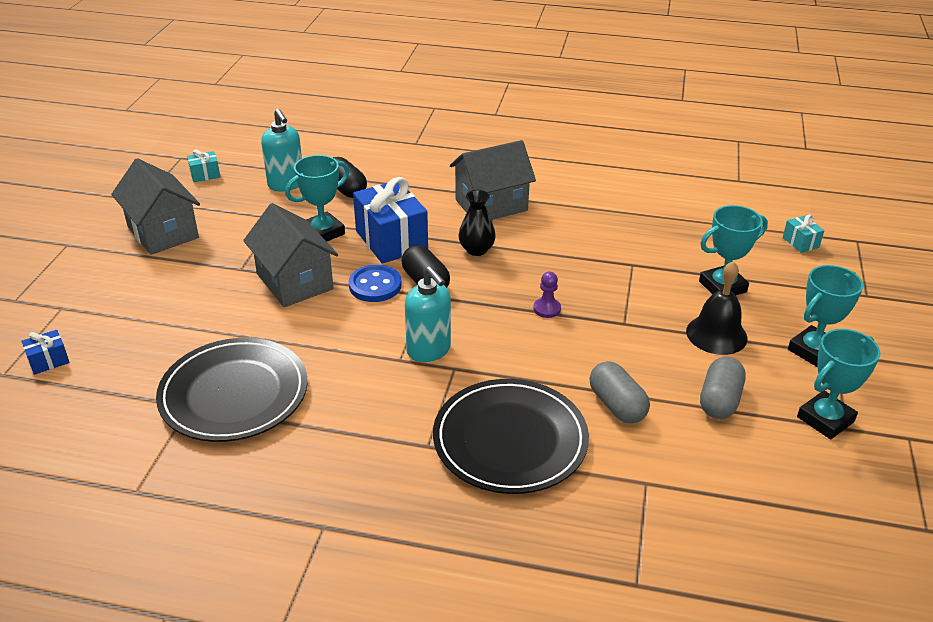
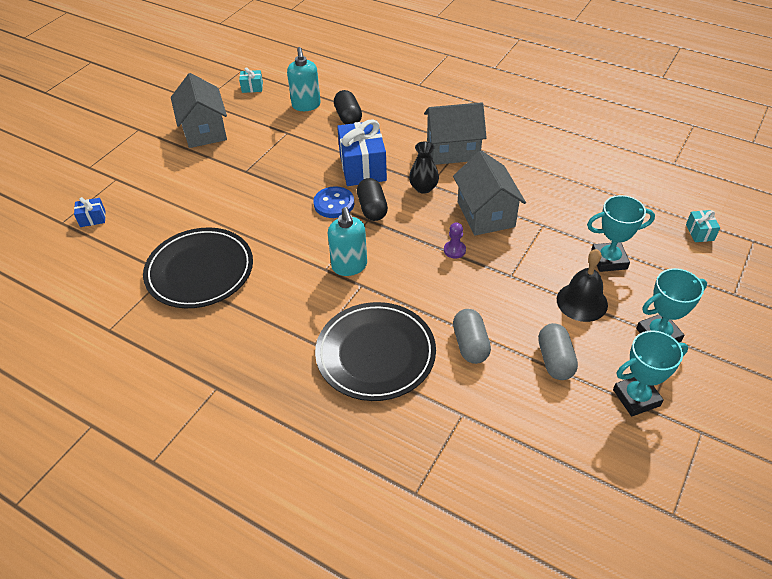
camera: 20 degrees right, 10 degrees up
(294, 281) = (278, 189): grey house -> grey house (485, 214)
(323, 232) = (315, 151): turquoise trophy -> none
(719, 400) = (555, 360): grey capsule -> grey capsule turned 45 degrees counterclockwise

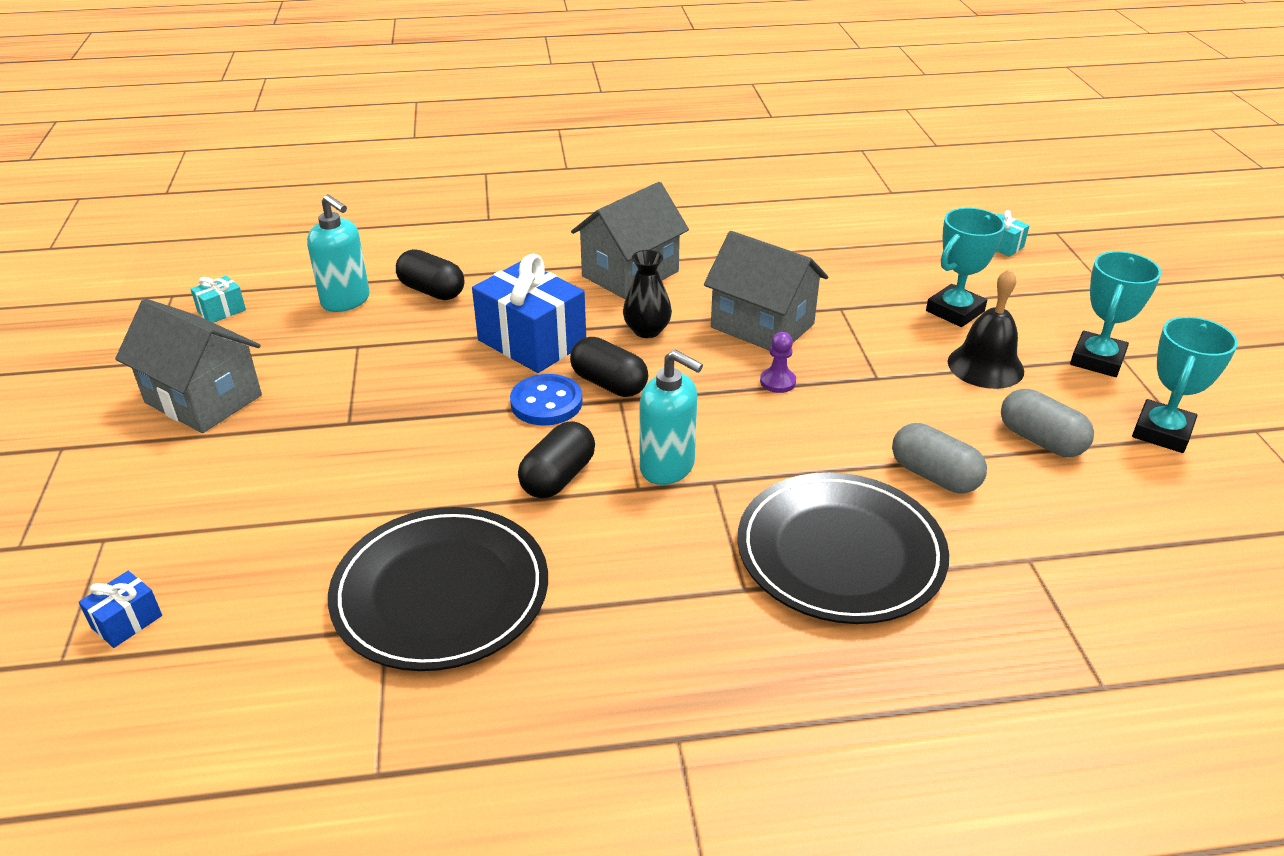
camera: 40 degrees left, 10 degrees down
(298, 244) = (558, 477): none -> black capsule

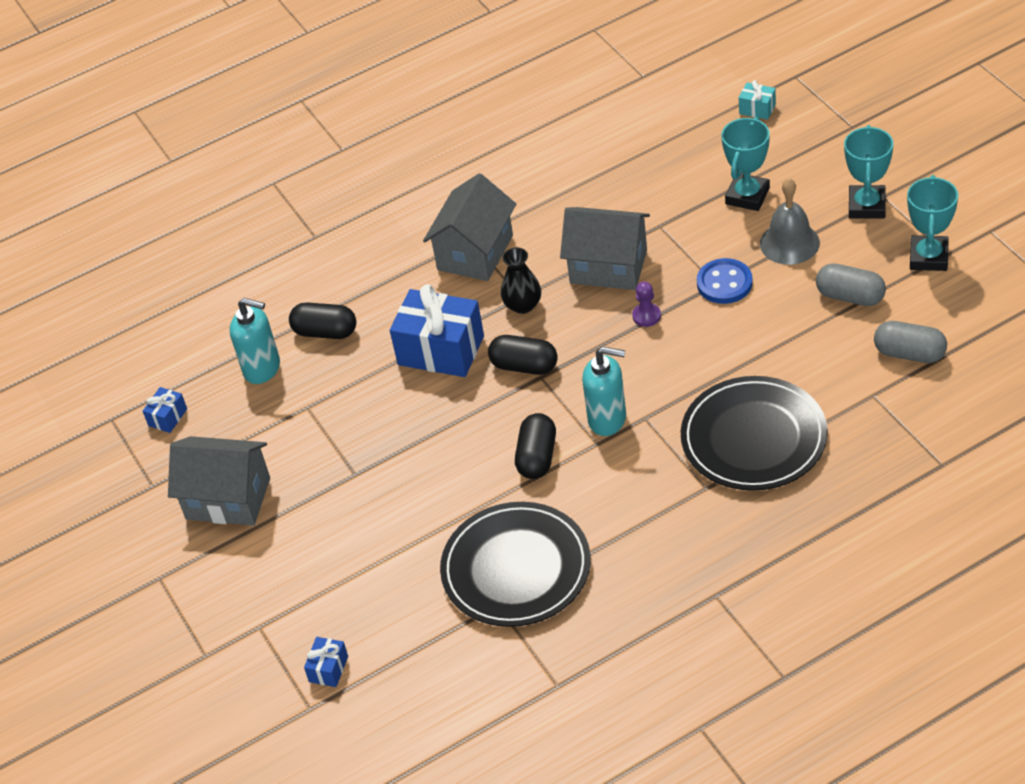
camera: 15 degrees left, 10 degrees up
(221, 311) = (168, 417): turquoise gift -> blue gift
(546, 403) = (488, 400): blue button -> blue button (724, 283)
(934, 476) = (790, 354): grey capsule -> grey capsule (909, 353)
(985, 366) = (789, 243): black bell -> grey bell

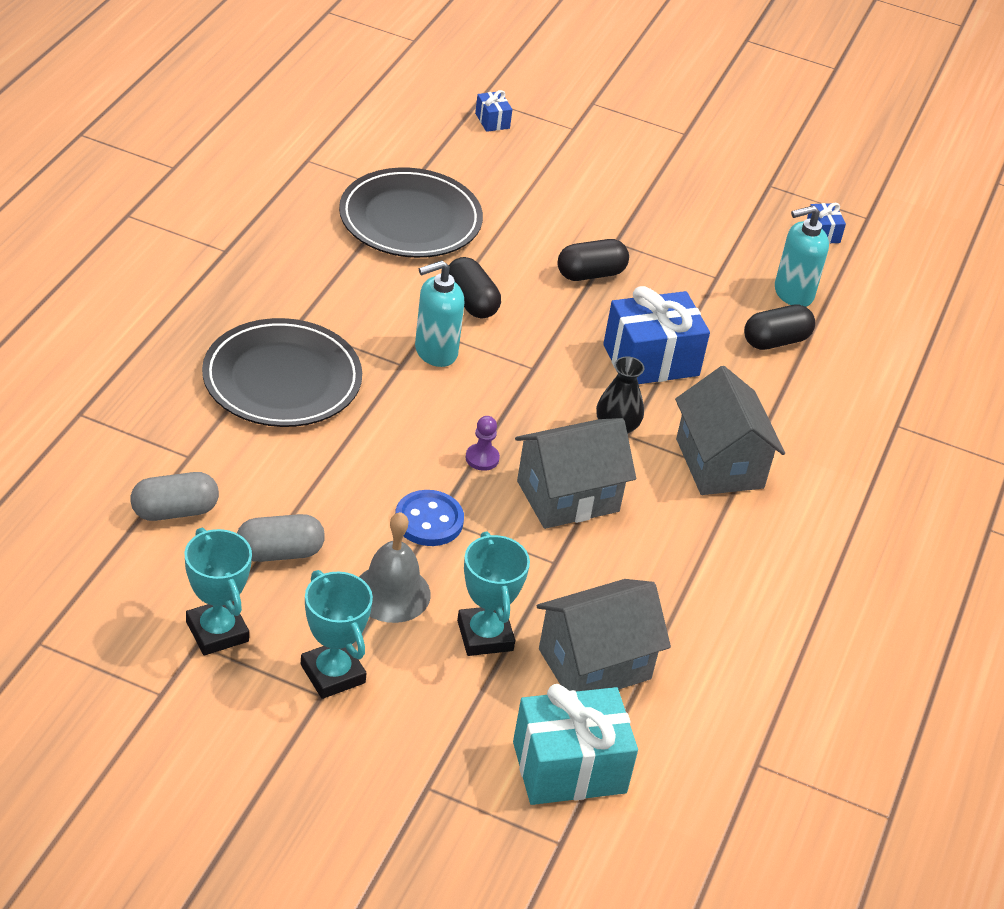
camera: 130 degrees right, 5 degrees down
(228, 498) = (698, 195): grey house -> grey house (594, 664)
(524, 366) = (558, 372): black capsule -> black capsule (590, 274)
(757, 109) = (569, 767): turquoise gift -> turquoise gift, size x2.20

